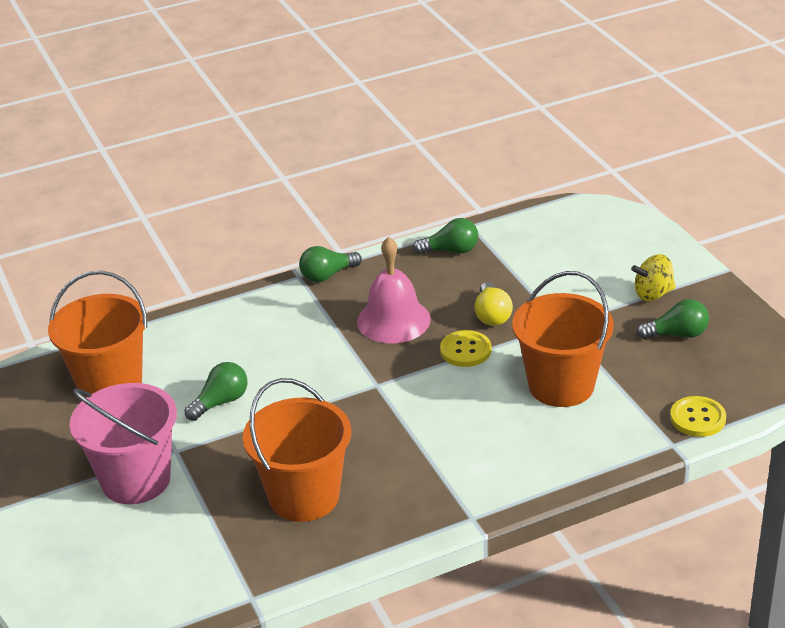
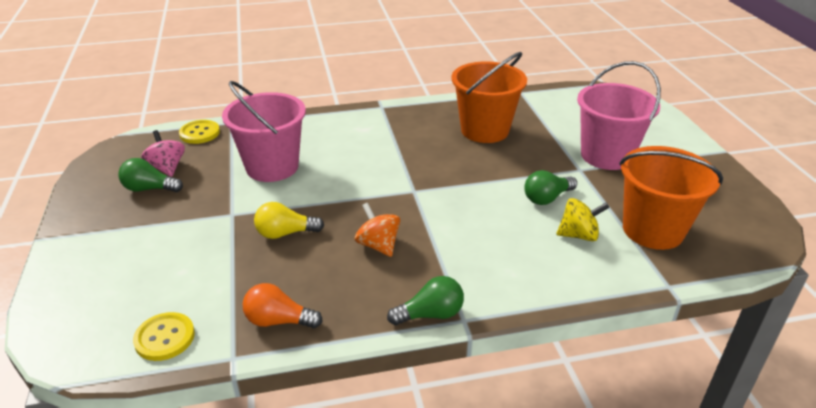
camera: 170 degrees left, 0 degrees up
(393, 320) = (378, 245): pink bell -> orange spinning top
(451, 250) = (278, 321): green light bulb -> orange light bulb
(465, 350) = (328, 205): yellow button -> yellow button (164, 338)
(492, 315) = (285, 233): yellow light bulb -> yellow light bulb turned 105 degrees counterclockwise
(561, 385) = (272, 167): orange bucket -> pink bucket
(653, 294) = (128, 227): yellow spinning top -> yellow spinning top (578, 235)
(685, 362) = (167, 168): none -> pink spinning top

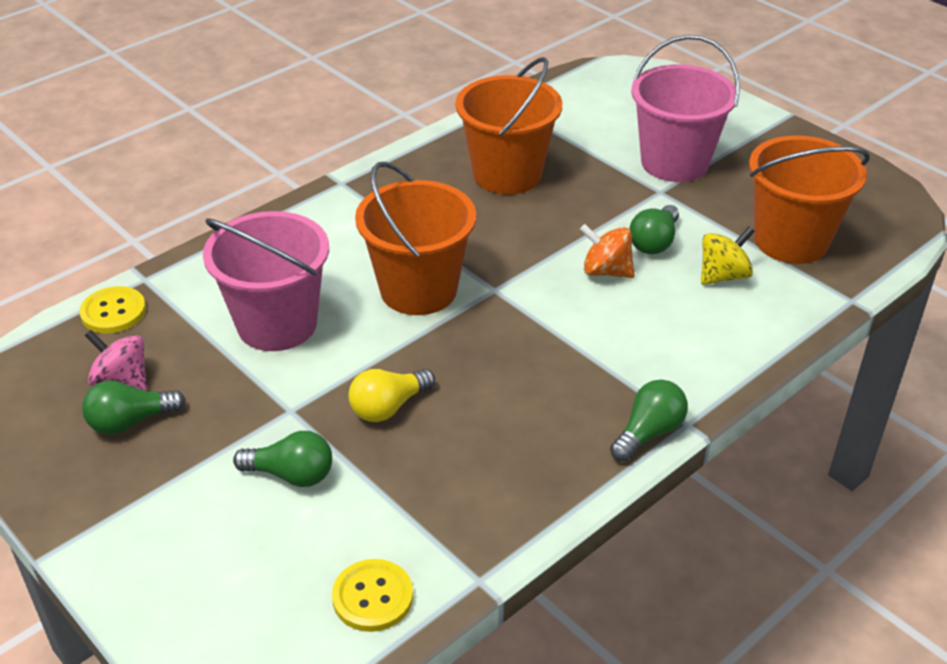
camera: 30 degrees left, 5 degrees up
(196, 249) = (292, 475): none -> green light bulb
(278, 321) = (489, 515): orange light bulb -> none
(368, 175) = (418, 290): none -> orange bucket
(378, 245) = (517, 376): orange spinning top -> orange spinning top (606, 271)

